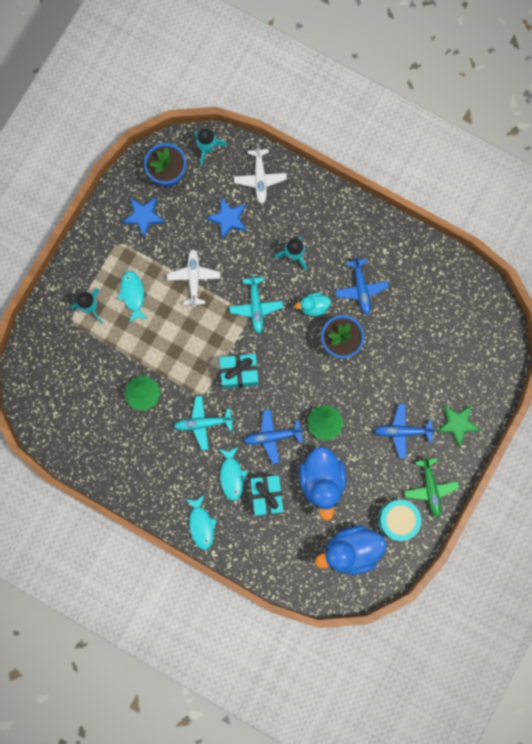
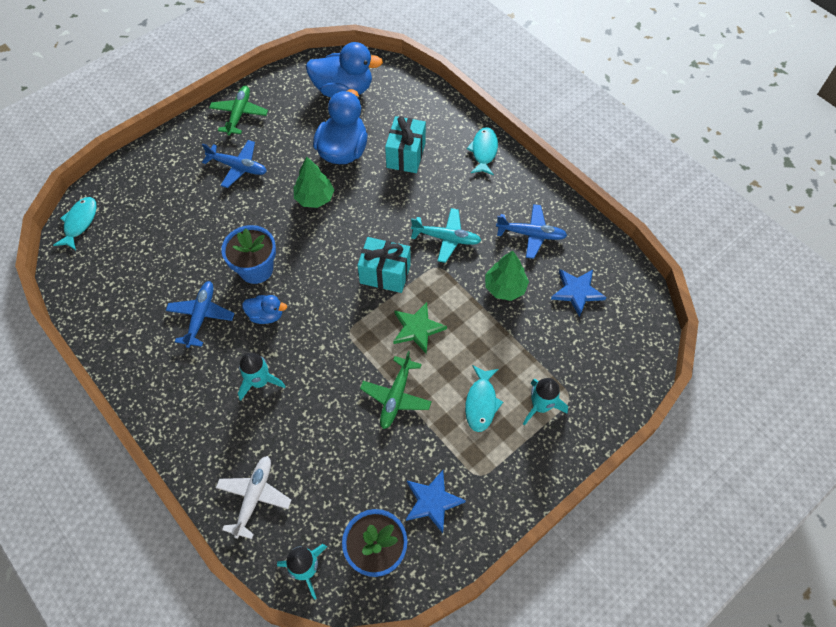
camera: 160 degrees left, 20 degrees down
(194, 278) = (396, 396): white plane -> green plane
(228, 218) = (321, 457): blue star -> blue star (577, 292)
(232, 476) = (434, 182): turquoise fish -> turquoise fish (80, 222)
(256, 306) = (334, 338): turquoise plane -> none
(272, 436) = (376, 203): blue plane -> blue plane (531, 234)
(313, 306) = (266, 315): turquoise duck -> blue duck
(397, 520) = (286, 100): turquoise drum -> none
(457, 424) = (179, 156): green star -> green star (417, 328)

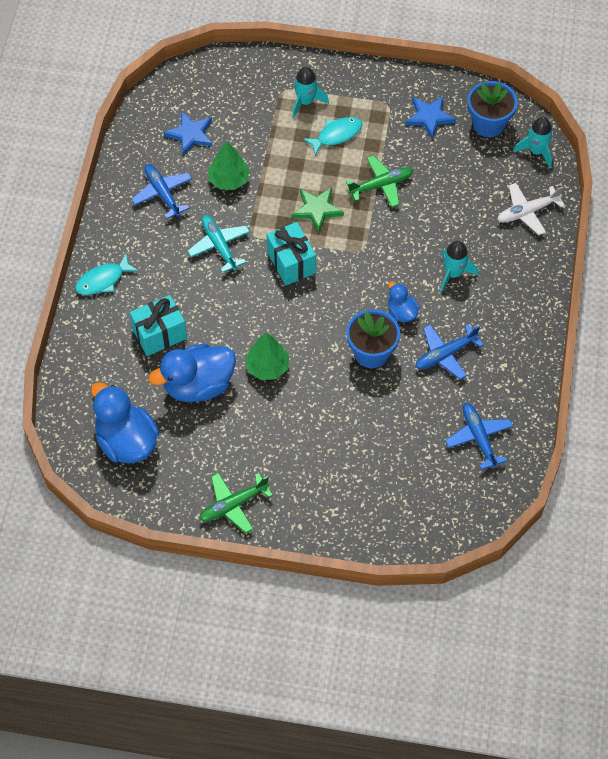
camera: 130 degrees left, 0 degrees up
(80, 222) = (459, 524): turquoise fish -> none
(238, 167) = (291, 452): blue plane -> blue plane (479, 438)

